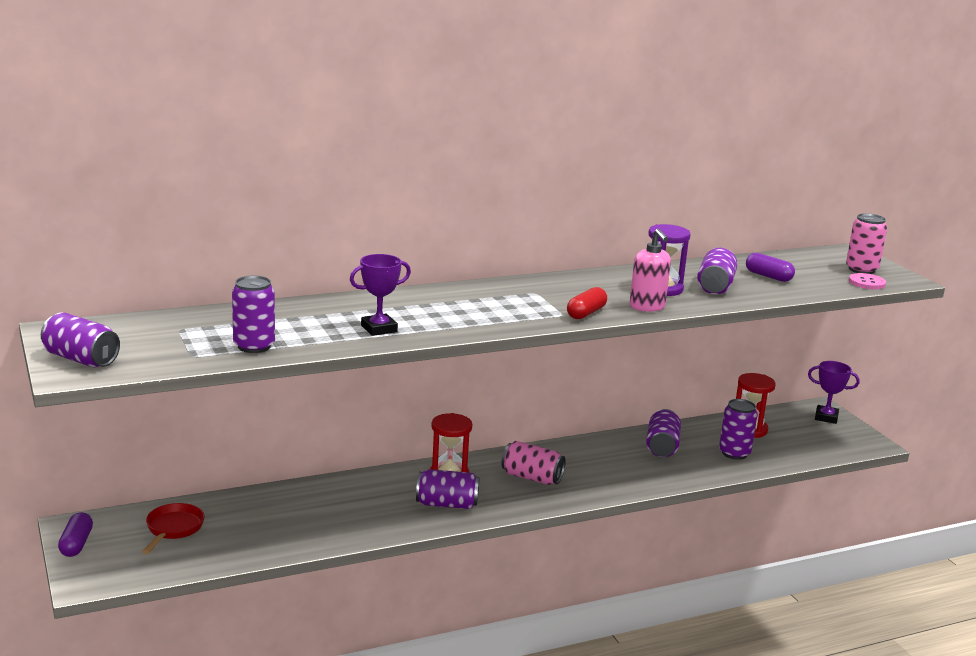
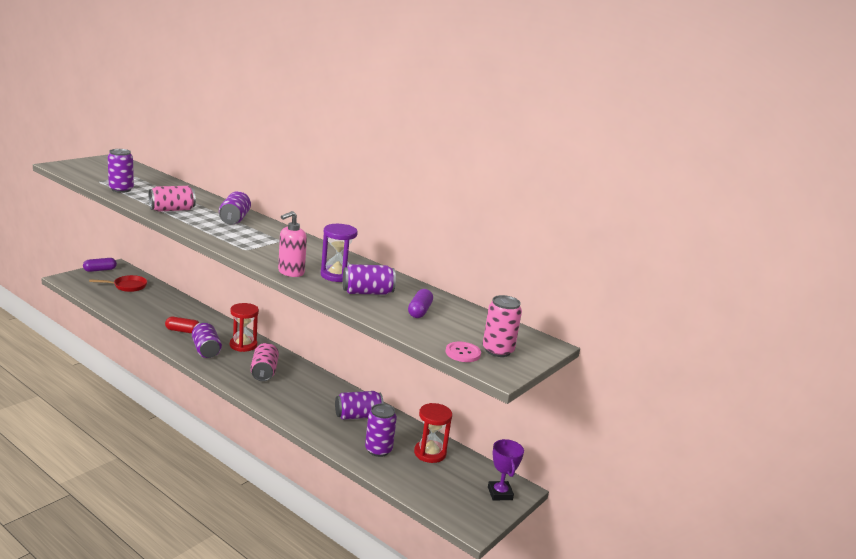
camera: 60 degrees right, 0 degrees up
(81, 359) = (78, 165): purple can -> purple can (234, 219)
(379, 329) = (172, 210): purple trophy -> pink can
(586, 313) = (256, 255): red capsule -> red capsule (183, 331)

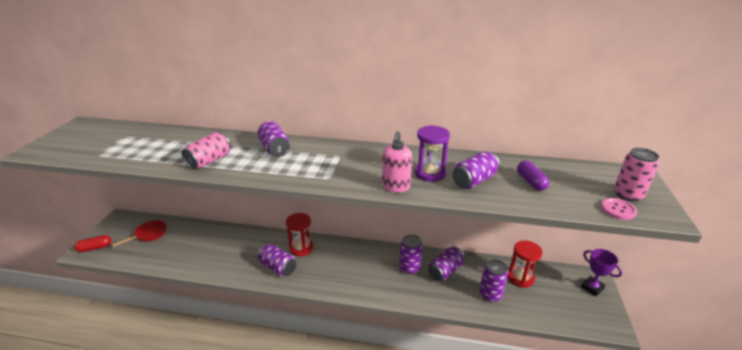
camera: 25 degrees left, 10 degrees up
(100, 270) = (107, 228): purple capsule -> none
(121, 189) = (132, 156): purple can -> purple can (409, 268)
(183, 331) = (241, 258): red capsule -> red capsule (95, 248)
(264, 372) = (342, 266): pink can -> none

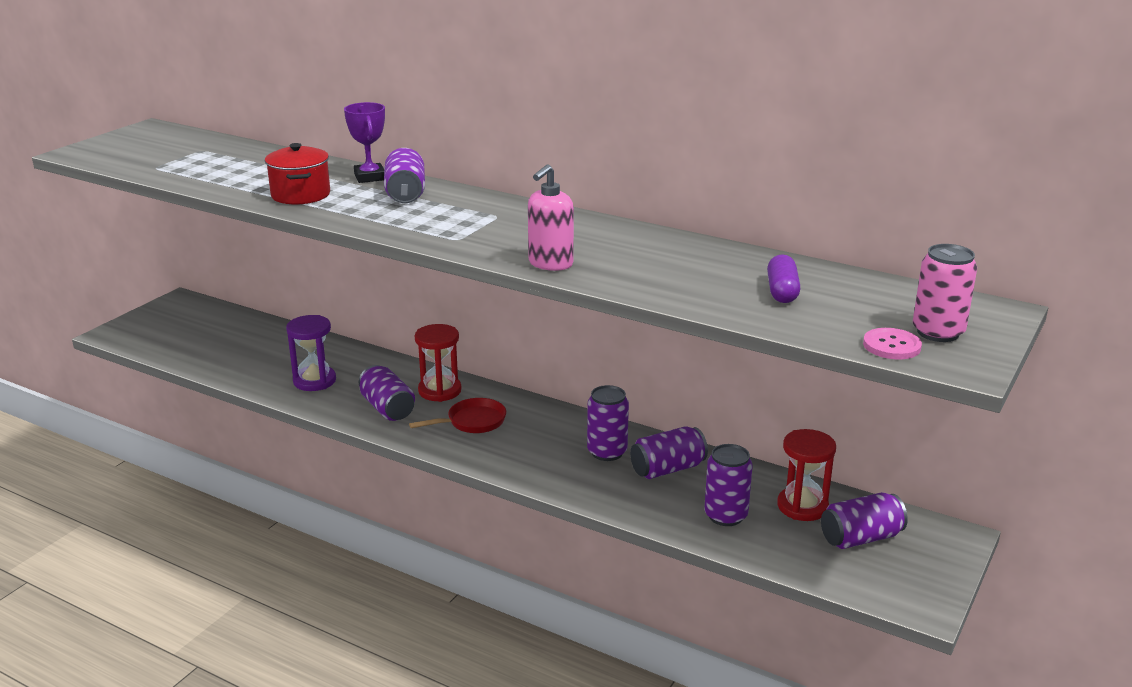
camera: 20 degrees right, 5 degrees down
(95, 248) = (131, 332): red capsule -> none
(149, 234) = (214, 329): red pan -> red pan (472, 422)
(209, 161) = (301, 195): pink can -> red pot
(430, 173) = (621, 257): purple hourglass -> purple hourglass (314, 381)
(474, 181) = (685, 276): purple can -> purple can (861, 538)
(592, 287) = (934, 548): purple trophy -> purple trophy (370, 177)

